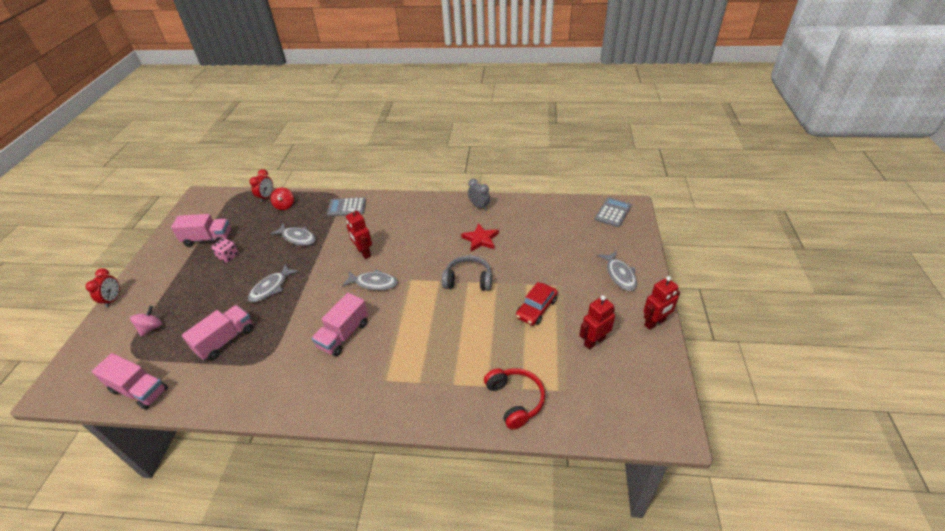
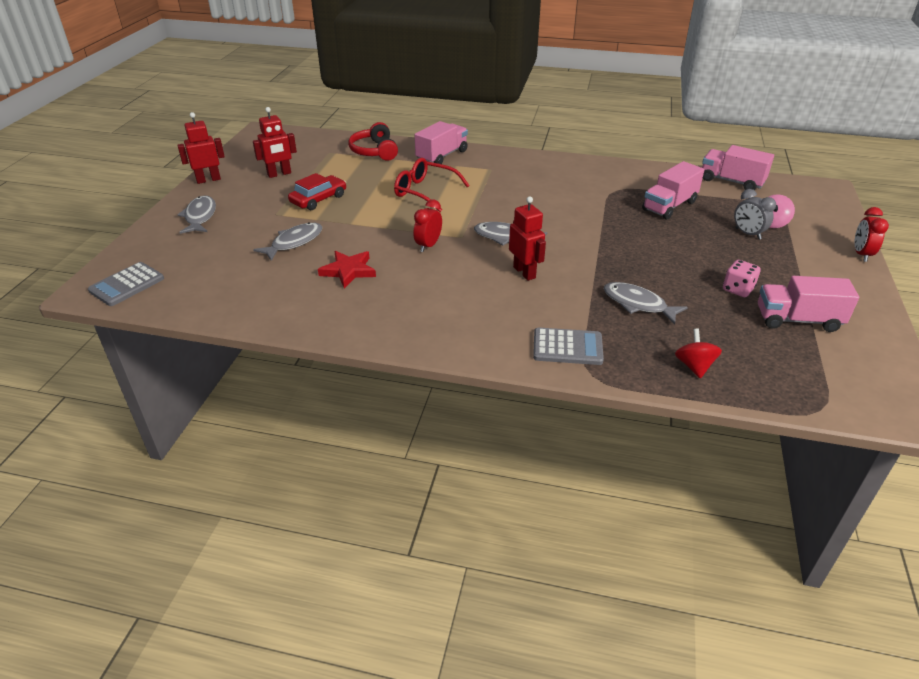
camera: 175 degrees left, 5 degrees down
(266, 197) = (746, 391): red clock -> red clock (428, 245)
(271, 287) = (644, 246): grey fish -> grey fish (294, 242)
(344, 334) = (535, 199): pink truck -> pink truck (442, 156)
(445, 332) = (424, 192): none -> red glasses
(468, 280) = (384, 229): grey headphones -> none
(479, 206) = (328, 320): grey clock -> grey clock (748, 234)

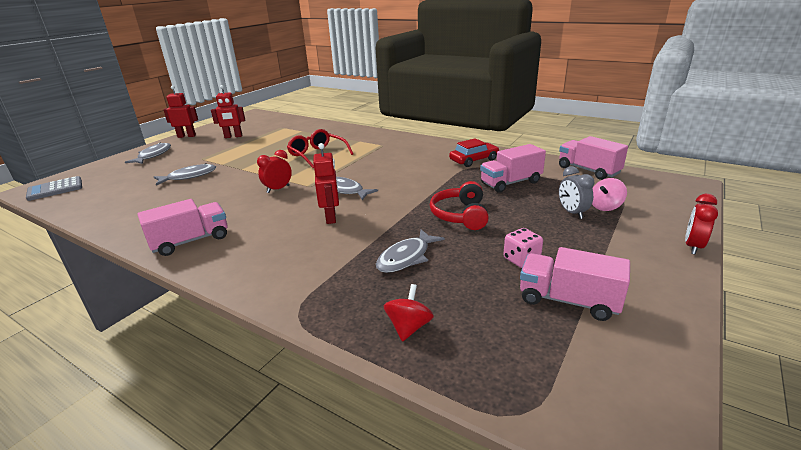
camera: 20 degrees right, 10 degrees down
(318, 199) = (239, 153): red car -> red car (474, 160)
(348, 271) = (201, 199): red star -> none
(374, 151) = (311, 129): red headphones -> red headphones (460, 215)
(442, 156) = (355, 134): pink truck -> pink truck (190, 241)
(567, 347) = (302, 284): grey calculator -> none
(638, 304) = (406, 257): grey fish -> grey fish turned 105 degrees counterclockwise

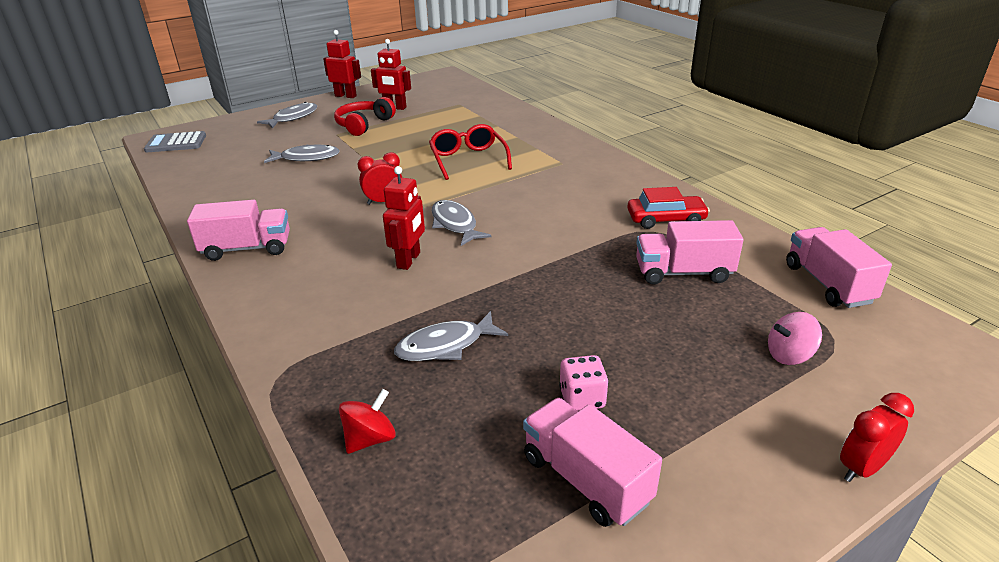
camera: 25 degrees right, 5 degrees up
(460, 215) = (565, 305): red headphones -> red headphones (363, 125)
(572, 213) = (726, 349): grey clock -> none

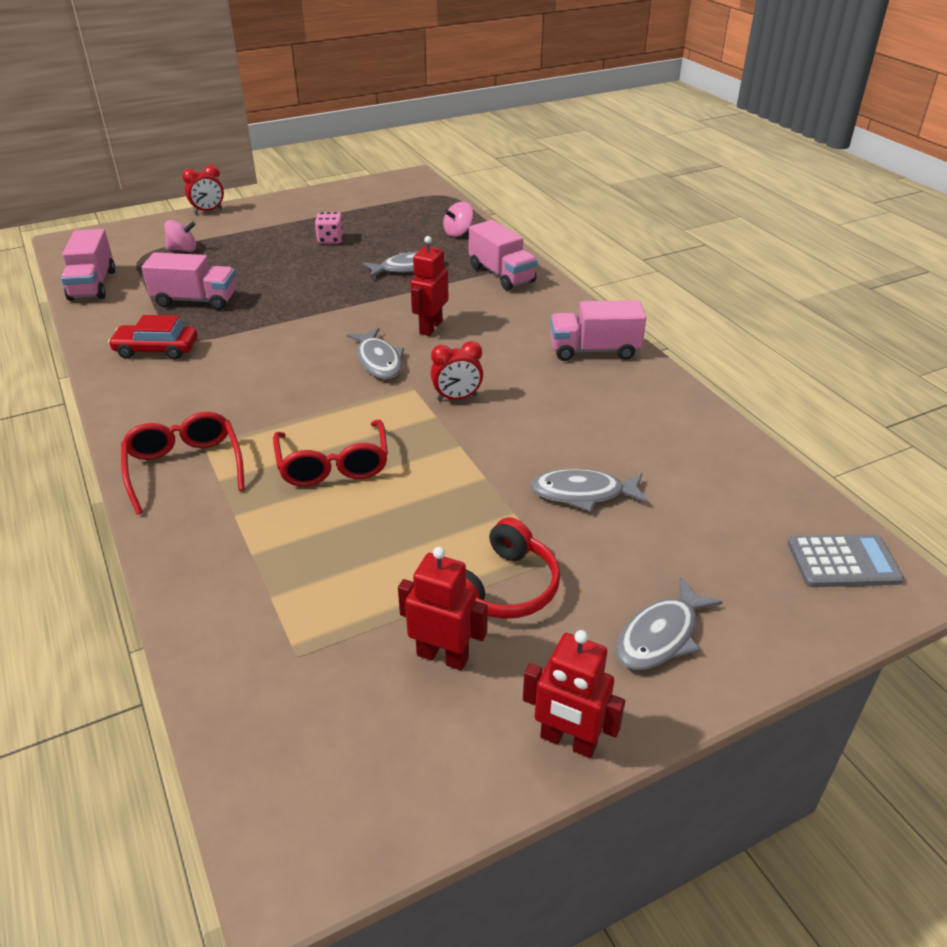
camera: 175 degrees left, 5 degrees up
(370, 439) = (458, 233): red spinning top -> pink spinning top
(564, 152) = (184, 467): none -> red glasses
(585, 479) = (347, 215): pink truck -> pink truck (501, 274)

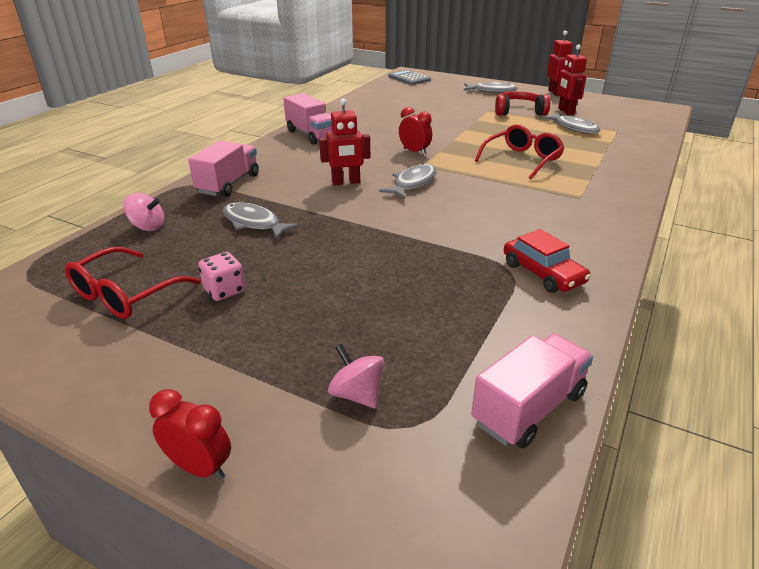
camera: 125 degrees left, 5 degrees down
(184, 467) = (603, 193): red glasses -> red glasses (125, 295)
(195, 300) = (449, 303): pink truck -> none
(583, 493) = (441, 113): grey fish -> grey fish (574, 128)

